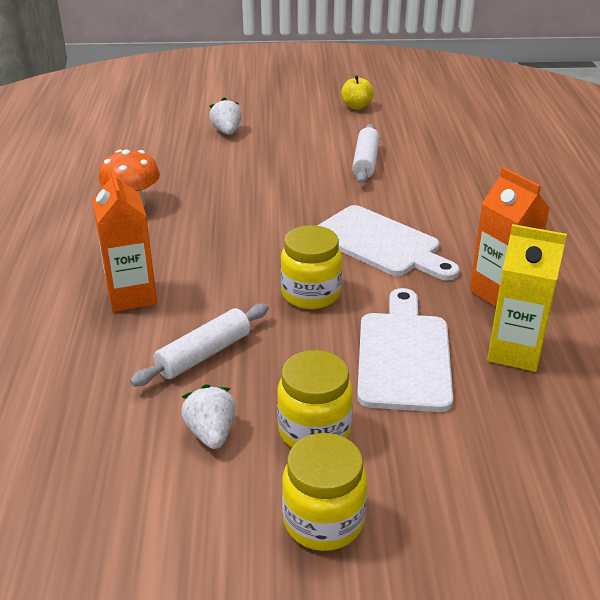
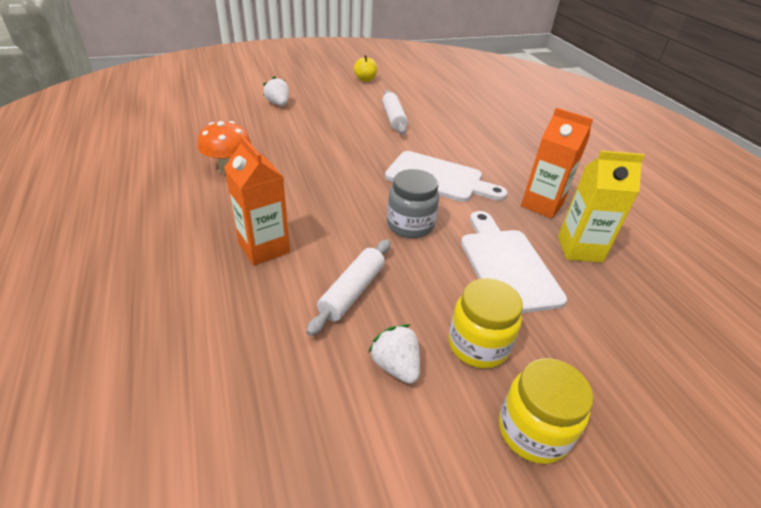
camera: 20 degrees left, 5 degrees up
(310, 294) = (410, 225): yellow jar -> grey jar

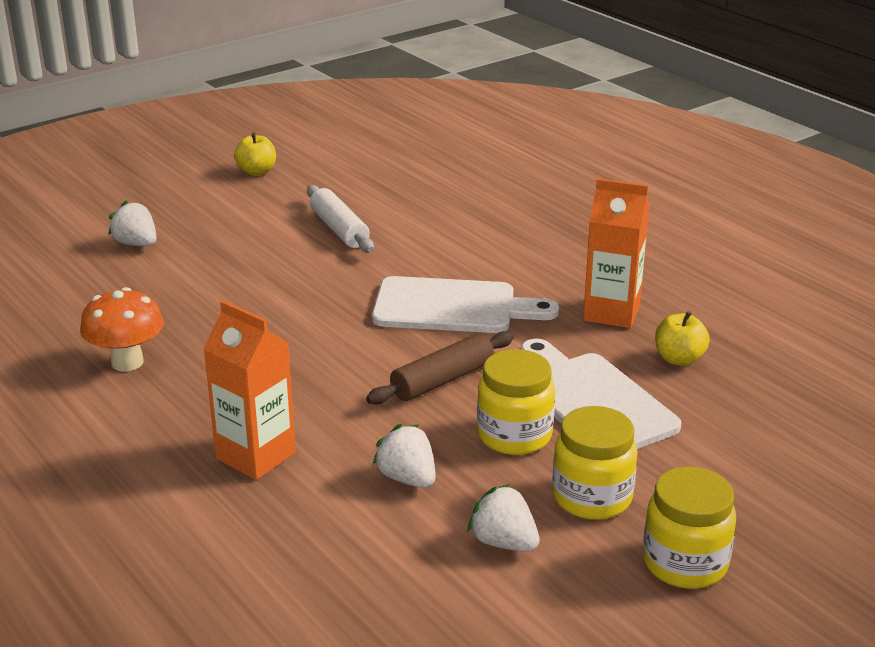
camera: 15 degrees left, 10 degrees down
(352, 292) = (407, 478): white rolling pin -> white strawberry
(410, 225) = (442, 380): grey jar -> brown rolling pin
(441, 278) = (514, 436): none -> yellow jar
(579, 249) = (679, 359): yellow carton -> yellow apple

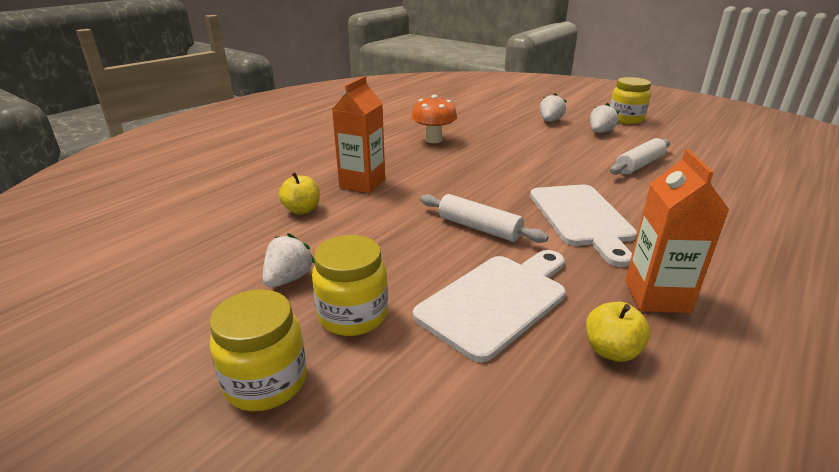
camera: 75 degrees right, 0 degrees up
(257, 171) = (676, 132): yellow apple -> yellow apple (302, 210)
(407, 478) = (354, 232): white strawberry -> white strawberry (600, 132)
(442, 380) = (479, 228): brown rolling pin -> white rolling pin
(514, 436) = (423, 267): yellow jar -> yellow jar (625, 119)

